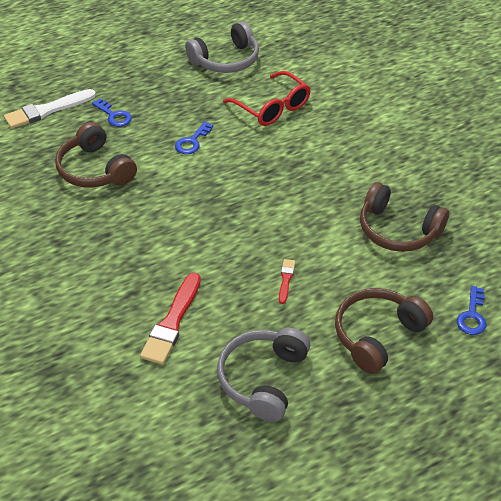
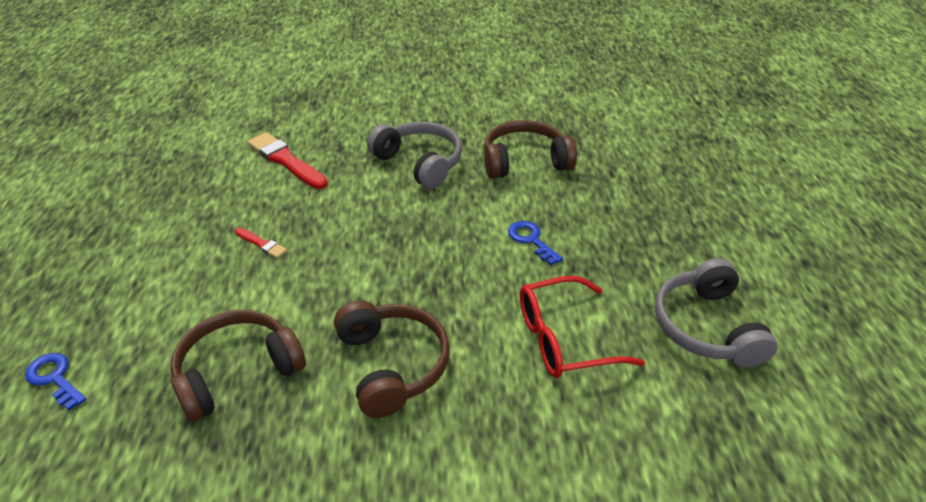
camera: 115 degrees right, 5 degrees down
(47, 110) = (646, 150): white brush -> none
(114, 116) = (614, 193): blue key -> none
(263, 379) = (174, 192): grey headphones -> grey headphones (420, 163)
(377, 335) = (128, 283): brown headphones -> brown headphones (392, 365)

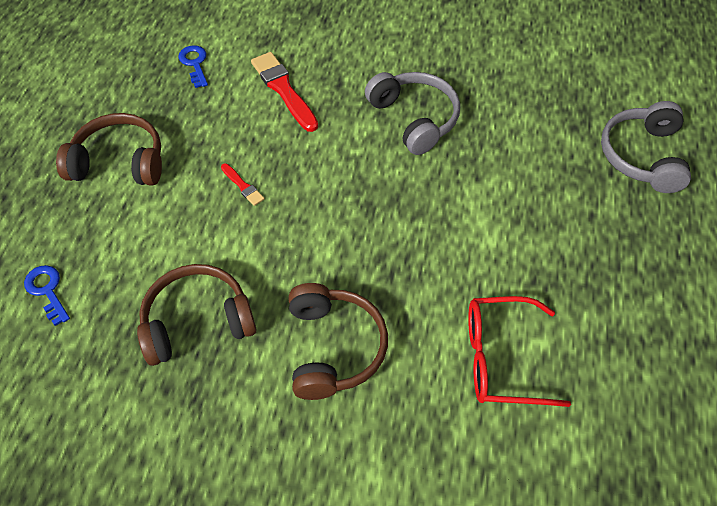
camera: 15 degrees right, 15 degrees up
(525, 161) = (523, 138): brown headphones -> brown headphones (119, 162)
(531, 240) = (502, 237): blue key -> blue key (195, 64)
(706, 327) = (647, 379): grey headphones -> grey headphones (642, 156)

